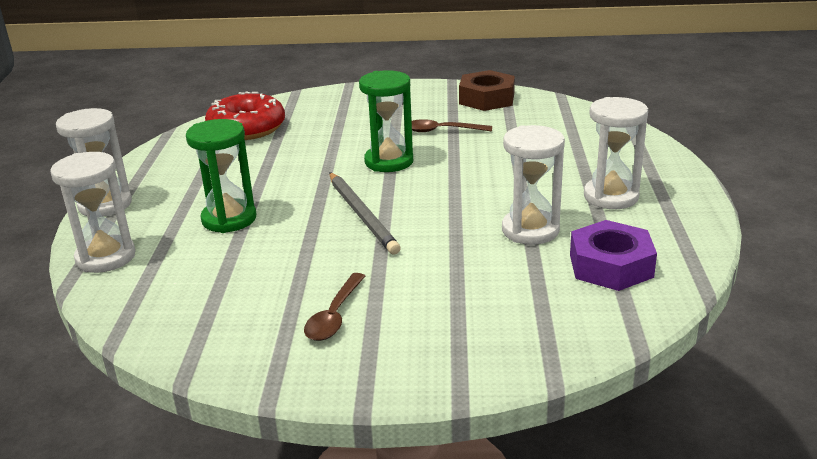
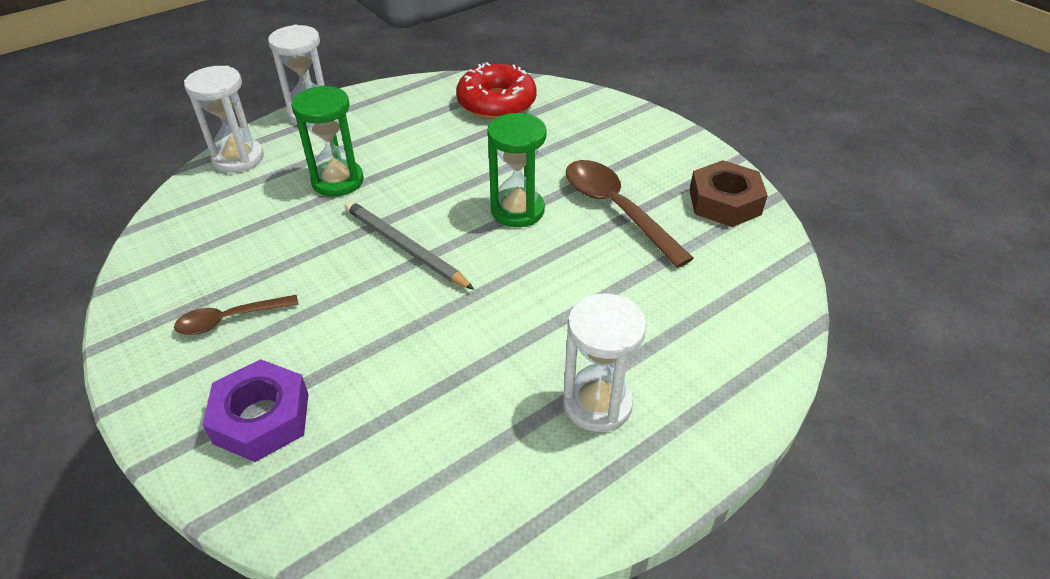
camera: 50 degrees right, 15 degrees up
(362, 215) = (404, 247): grey pencil -> grey pencil turned 105 degrees clockwise
(442, 131) = (616, 210): brown spoon -> brown spoon, size x1.71
(530, 230) = (468, 372): white hourglass -> none
(611, 266) = (445, 470): purple nut -> purple nut (262, 418)

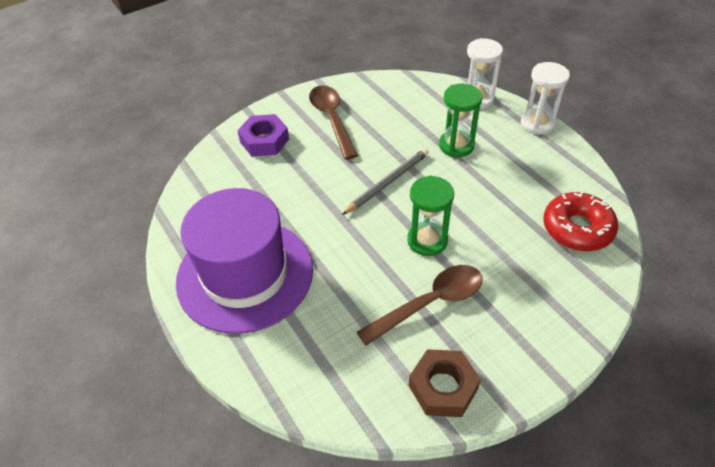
camera: 95 degrees right, 5 degrees up
(230, 319) = (332, 119): brown spoon -> brown spoon, size x1.71
(597, 403) = (245, 274): white hourglass -> purple hat

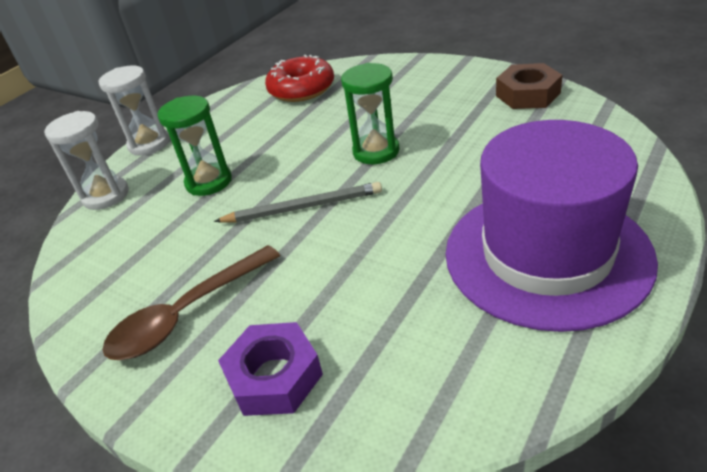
camera: 110 degrees left, 10 degrees down
(387, 182) = (303, 207): grey pencil -> grey pencil turned 150 degrees clockwise
(429, 303) = (452, 125): brown spoon -> none

